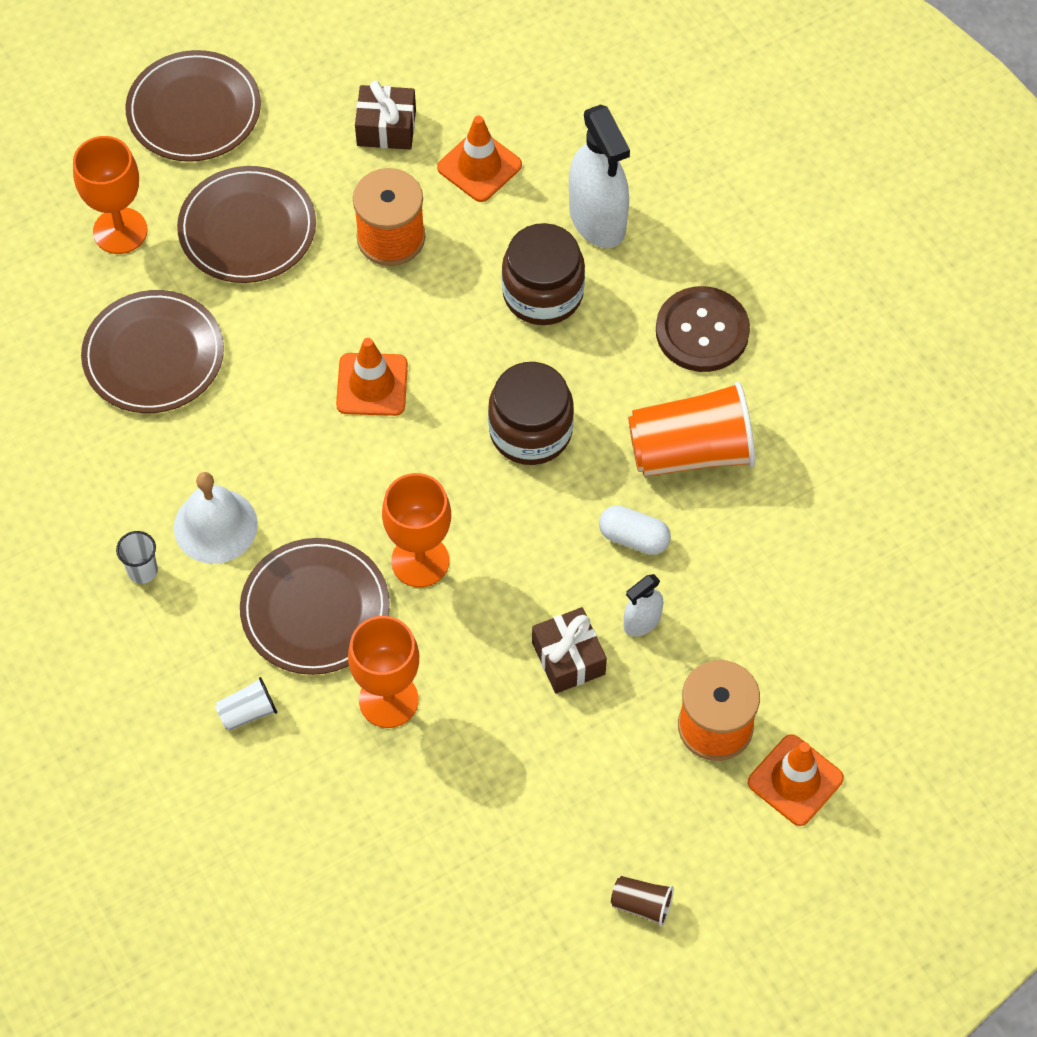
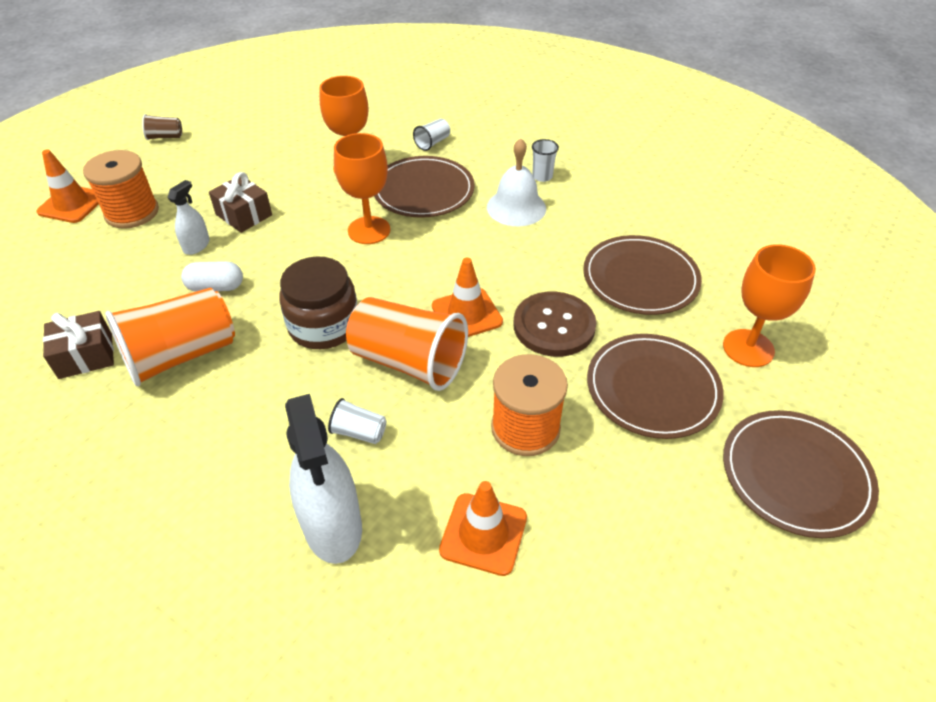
camera: 155 degrees right, 15 degrees down
(386, 128) = (604, 536): brown gift -> brown gift (86, 356)
(462, 349) = (408, 362): none -> orange cup
(543, 293) = (359, 432): brown jar -> white cup
(597, 219) = (333, 526): white spray bottle -> white spray bottle turned 150 degrees counterclockwise
(702, 331) = (191, 454): brown button -> brown button (554, 326)

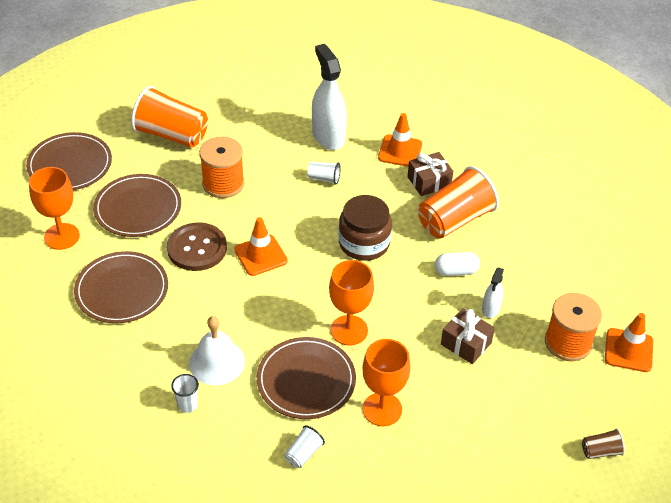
camera: 175 degrees right, 0 degrees up
(86, 356) = (518, 217): brown gift -> brown gift (429, 182)
(408, 362) = (299, 220): orange cup -> orange cup (171, 135)
(483, 534) = (249, 135): orange traffic cone -> orange traffic cone (400, 151)

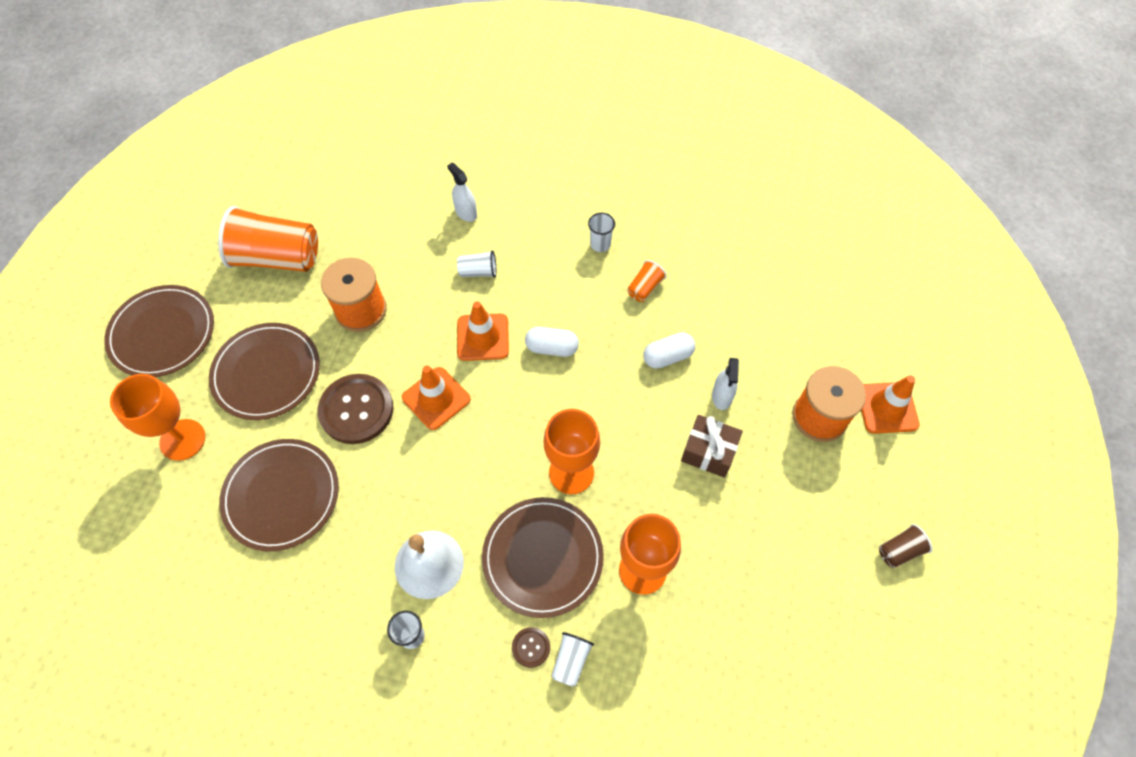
camera: 15 degrees left, 15 degrees up
(275, 436) = (531, 647): none -> brown button
(328, 136) = (466, 212): white spray bottle -> white spray bottle, size x0.51
(364, 243) = (552, 348): brown jar -> white capsule
(400, 151) = (554, 211): orange traffic cone -> orange traffic cone (483, 337)
(429, 182) = (600, 244): brown gift -> white cup
(454, 220) = (644, 288): orange cup -> orange cup, size x0.44

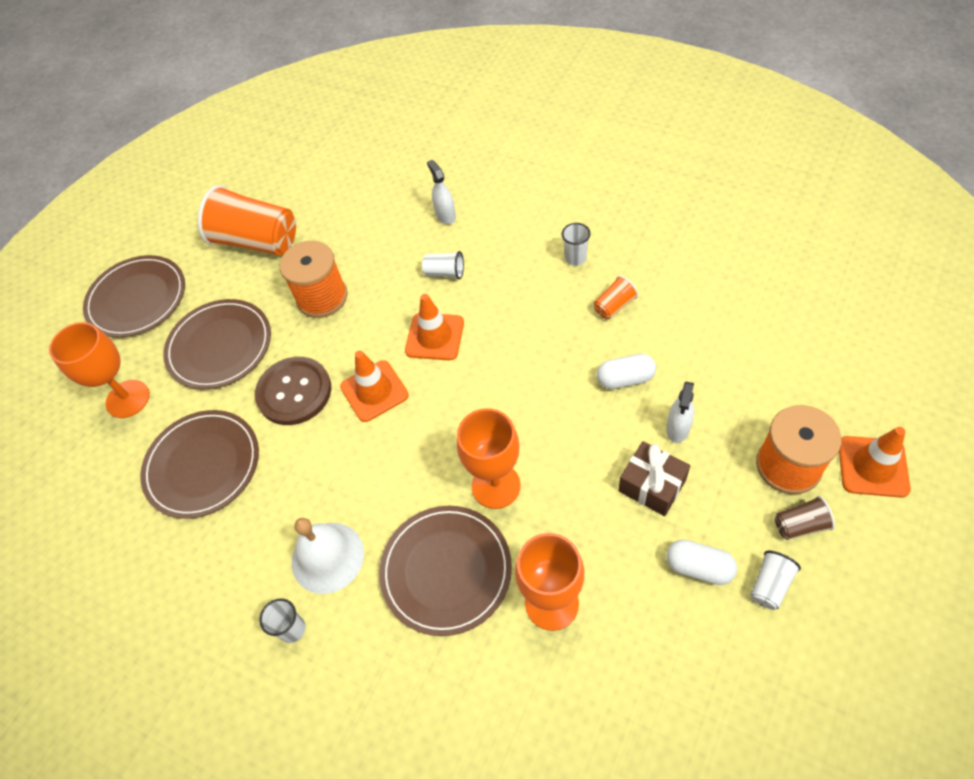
camera: 20 degrees right, 5 degrees down
(531, 647) = (412, 665): brown button -> none
(552, 348) = (503, 355): white capsule -> white capsule (698, 567)
(571, 661) = (452, 689): white cup -> white cup (770, 585)
(899, 551) = (863, 633): brown cup -> brown cup (800, 525)

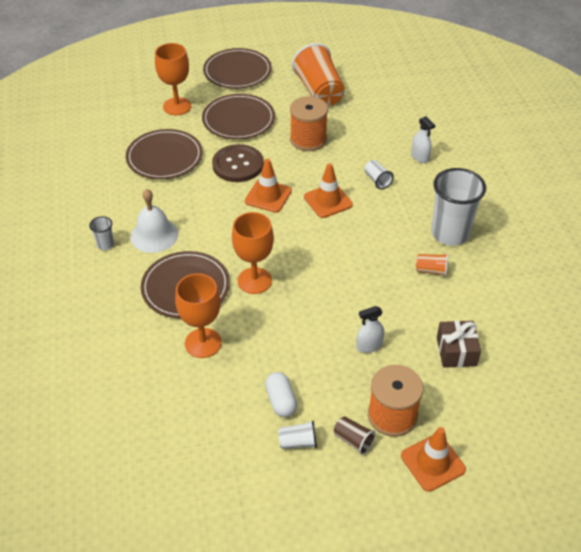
camera: 45 degrees right, 10 degrees down
(445, 215) = (420, 157): white spray bottle -> white spray bottle turned 120 degrees clockwise
(575, 258) = (450, 233): white cup -> white cup, size x2.26
(625, 379) = (381, 303): white capsule -> none
(652, 485) = (317, 352): brown gift -> brown gift (456, 351)

